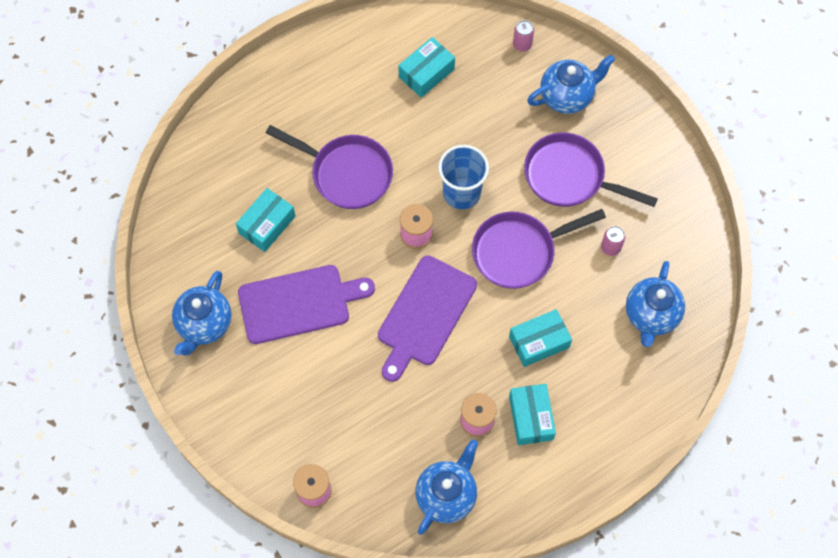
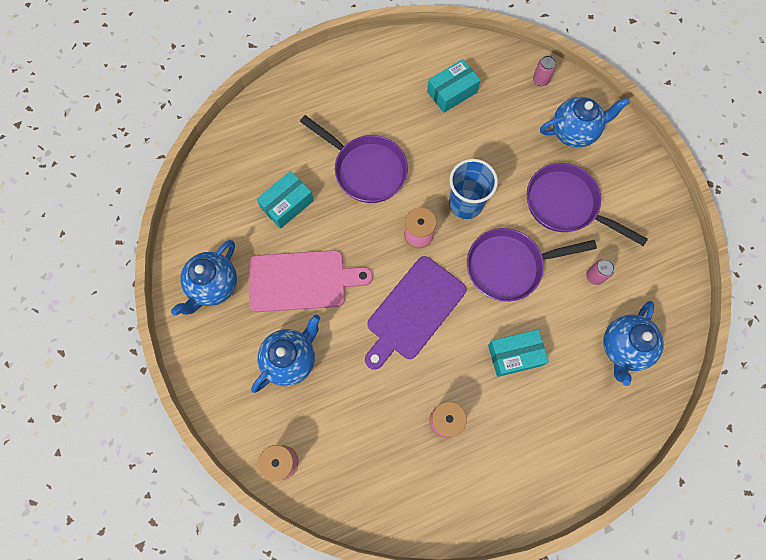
camera: 10 degrees right, 5 degrees up
(299, 303) = (302, 281): purple cutting board -> pink cutting board
(446, 495) = (404, 490): blue teapot -> blue teapot (291, 359)
(531, 418) = (496, 427): turquoise box -> none

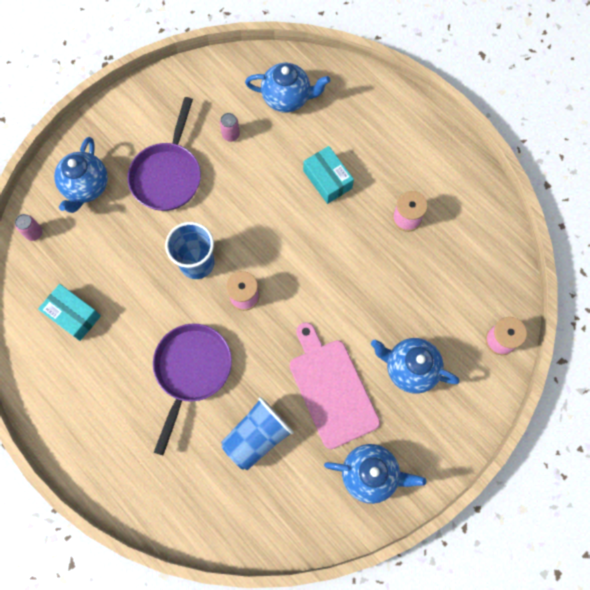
camera: 110 degrees left, 0 degrees up
(287, 204) = (257, 436): turquoise box -> blue cup
(413, 311) = (321, 275): purple cutting board -> none
(509, 266) = (247, 206): purple pan -> none
(574, 132) = (86, 187): blue teapot -> blue teapot turned 135 degrees counterclockwise

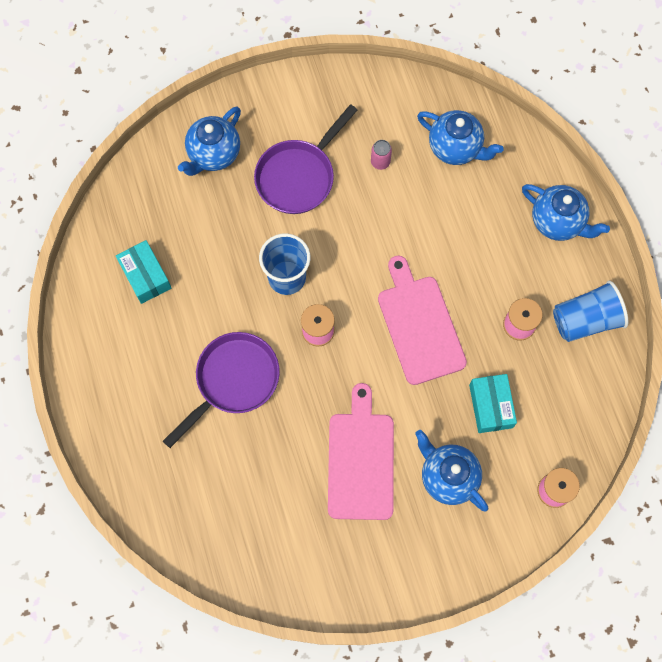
camera: 25 degrees right, 0 degrees up
(34, 233) = (143, 178): pink can -> none
(257, 436) = (267, 473): blue cup -> blue cup (585, 320)
(326, 254) = (419, 325): none -> pink cutting board
(327, 179) = (456, 250): turquoise box -> turquoise box (490, 406)
(370, 474) = (359, 560): blue teapot -> blue teapot (557, 222)

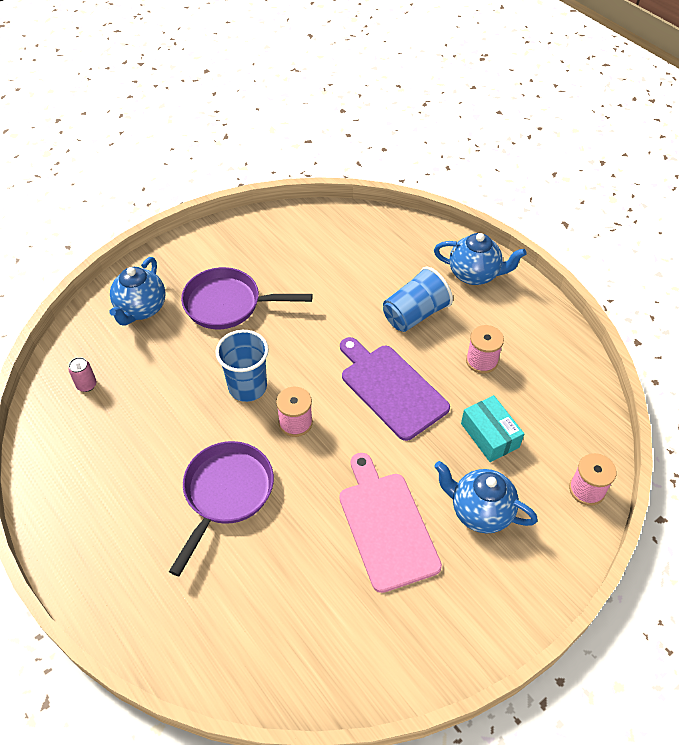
camera: 20 degrees left, 20 degrees down
(145, 276) = (103, 427): turquoise box -> none
(298, 176) = (228, 304): purple pan -> purple pan turned 75 degrees clockwise
(380, 162) = (299, 274): pink can -> pink can (86, 385)
(419, 325) = (391, 388): pink cutting board -> purple cutting board
(455, 148) = (361, 246): blue teapot -> none
(585, 320) = (537, 339): blue cup -> blue cup (415, 314)

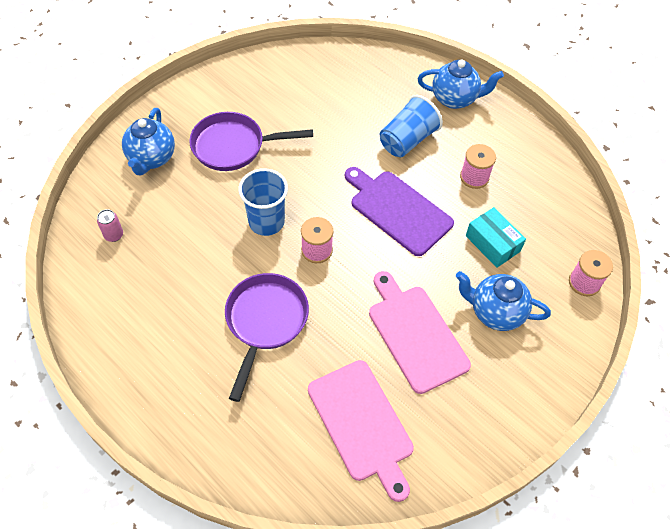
camera: 10 degrees left, 5 degrees up
(310, 618) = (362, 424): none -> pink cutting board

